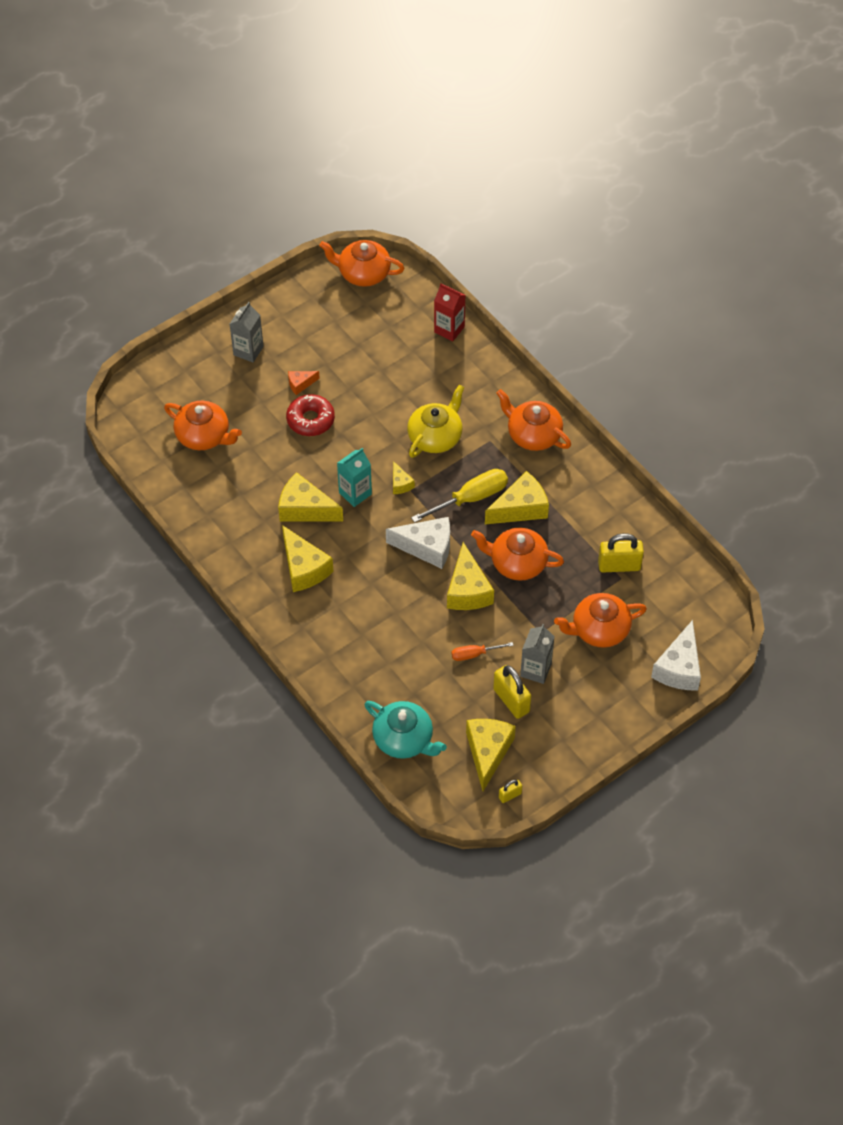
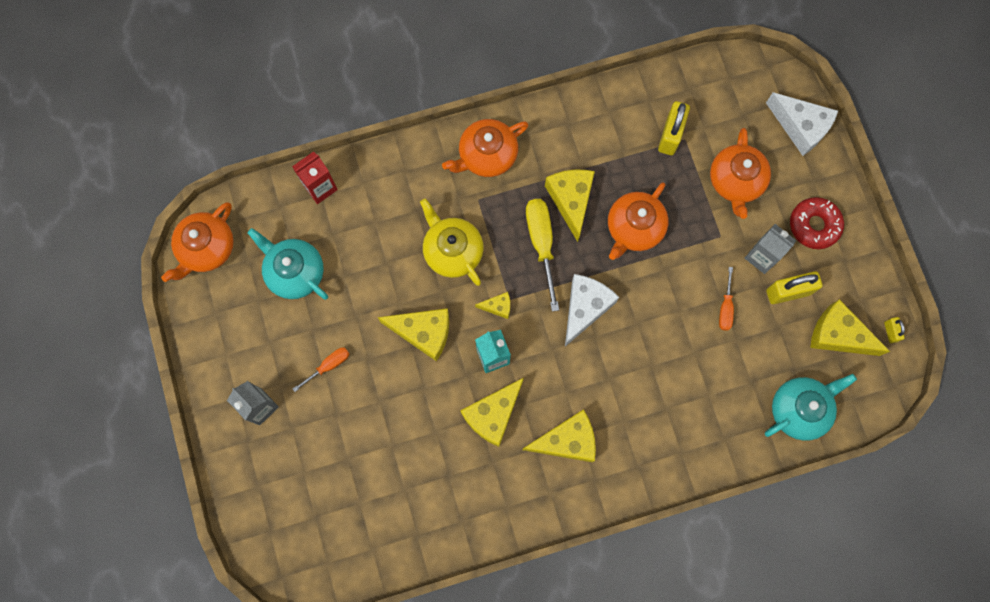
camera: 70 degrees left, 20 degrees up
(204, 436) = (357, 492): orange teapot -> none
(300, 384) = (329, 365): orange cheese -> orange screwdriver
(310, 420) = (380, 371): red donut -> red donut (814, 225)
(369, 336) = (294, 272): none -> turquoise teapot
(467, 590) = (649, 287): yellow cheese -> yellow cheese (423, 333)

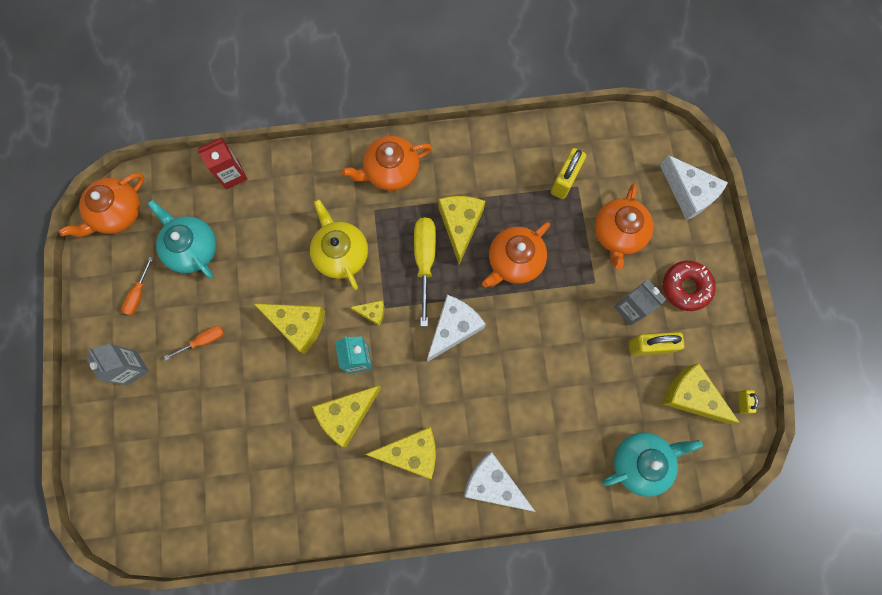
camera: 10 degrees right, 0 degrees up
(655, 457) = (493, 483): none -> white cheese
(725, 308) = (587, 351): orange screwdriver -> orange screwdriver (138, 294)

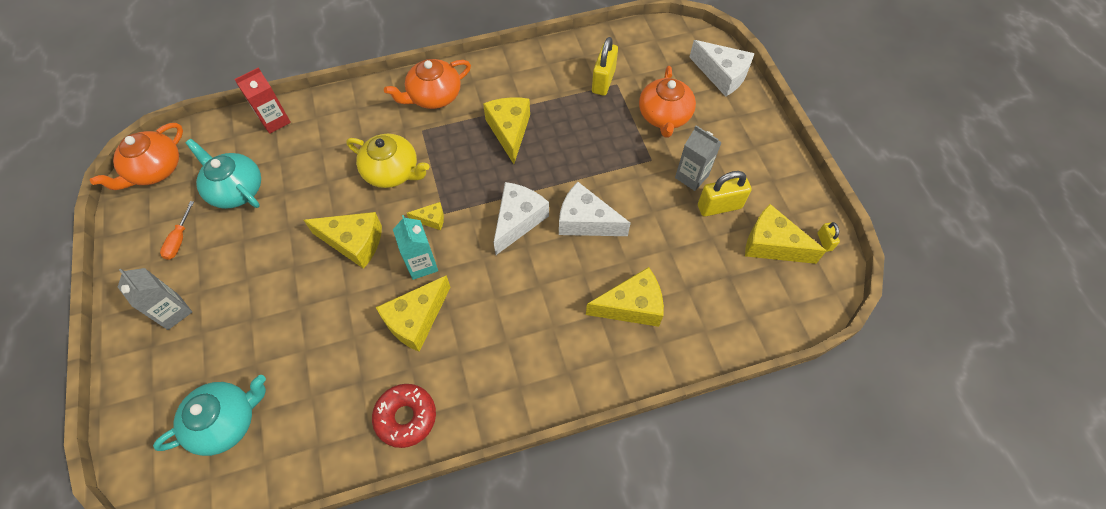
camera: 10 degrees left, 15 degrees down
(204, 340) = (253, 272): orange screwdriver -> none
(341, 253) = (392, 171): yellow teapot -> yellow teapot turned 150 degrees clockwise
(411, 452) = (492, 345): yellow cheese -> yellow cheese (631, 306)
(425, 260) = (479, 165): yellow screwdriver -> none
(493, 483) = (586, 362): white cheese -> white cheese (585, 221)
(514, 261) = (568, 153): orange teapot -> none
(641, 462) = (738, 314): turquoise teapot -> turquoise teapot (226, 421)
(686, 287) = (740, 151): red donut -> red donut (406, 417)

